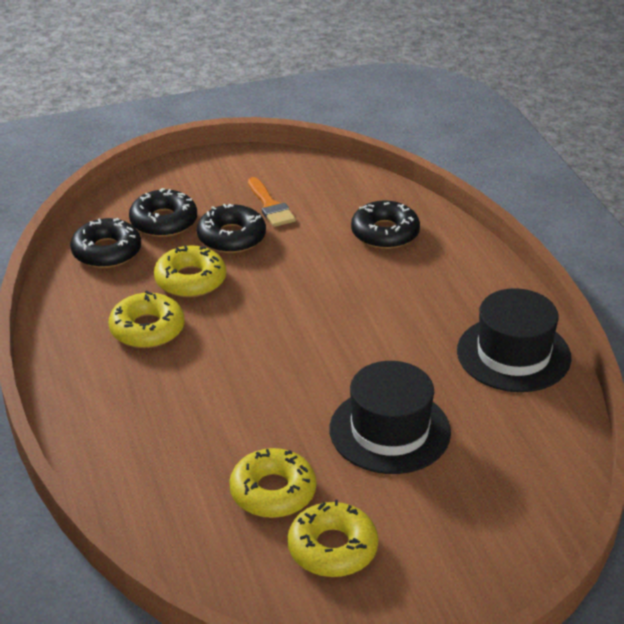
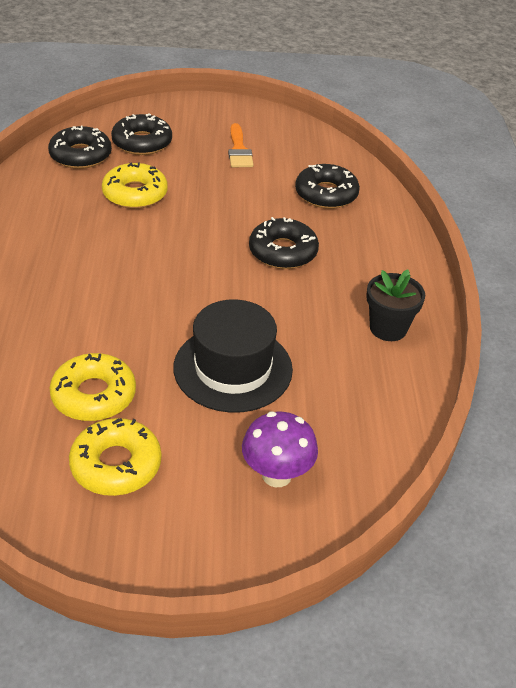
camera: 15 degrees right, 5 degrees up
(147, 329) = (74, 225): yellow donut -> none
(231, 237) = (191, 167): black donut -> black donut (283, 252)
(483, 516) = (276, 475): none -> purple mushroom
(513, 354) = (388, 328): black hat -> black flower pot

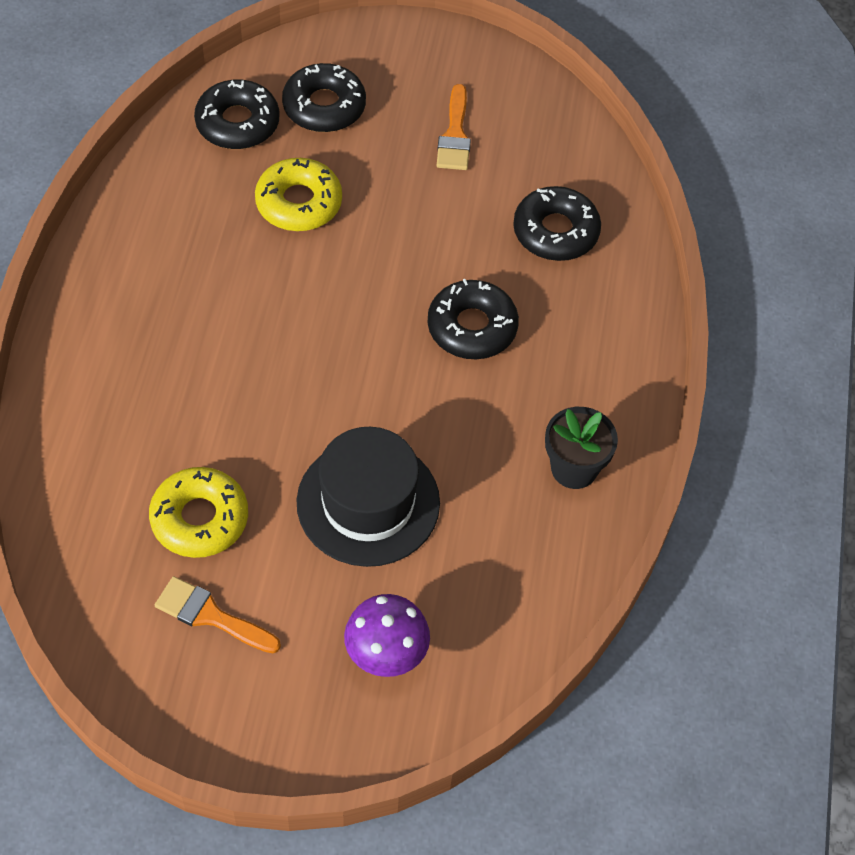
camera: 10 degrees right, 15 degrees up
(116, 465) = (211, 615): yellow donut -> orange brush

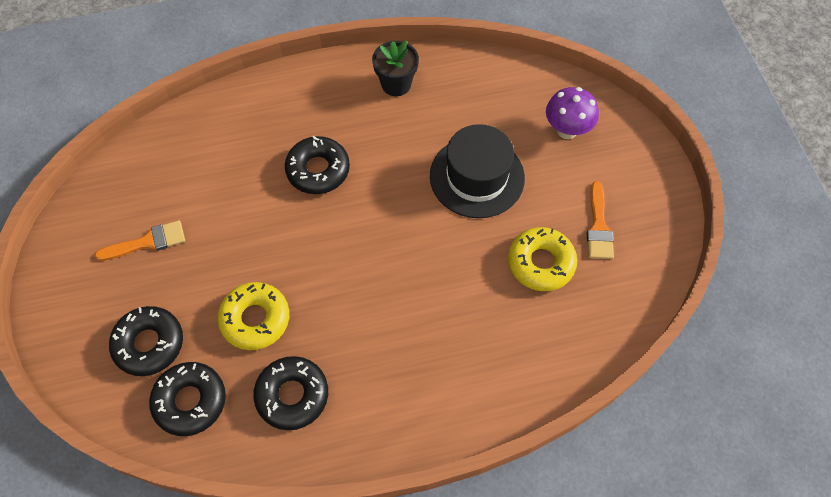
camera: 110 degrees left, 5 degrees up
(555, 231) = (216, 151): black donut -> black donut (292, 395)

